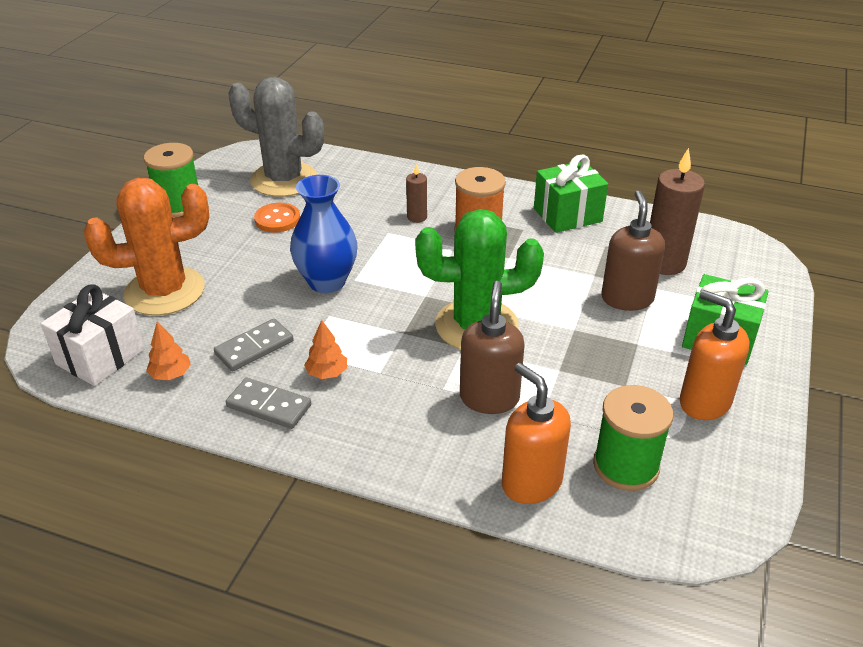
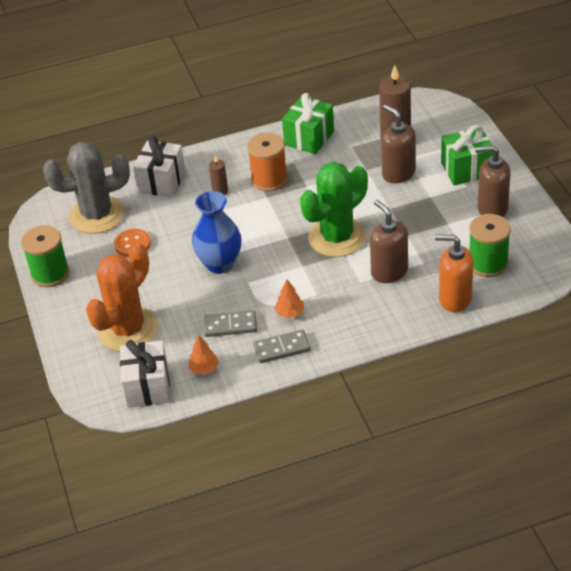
camera: 35 degrees left, 5 degrees up
(254, 347) = (230, 325): grey domino -> grey domino turned 75 degrees clockwise
(376, 182) = (161, 181): none -> white gift
(704, 402) = (492, 209): orange soap dispenser -> brown soap dispenser

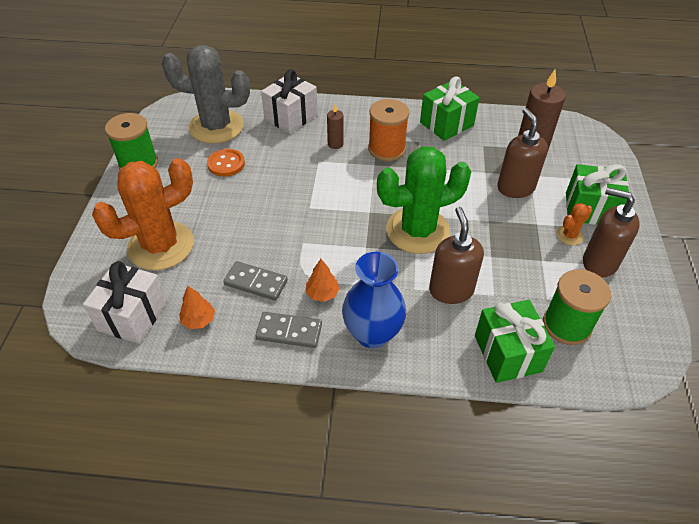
camera: 20 degrees right, 5 degrees up
(220, 264) = (289, 213): blue vase -> blue vase (372, 334)
(454, 299) = (507, 353): orange soap dispenser -> green gift
(460, 196) = (569, 235): none -> orange cactus

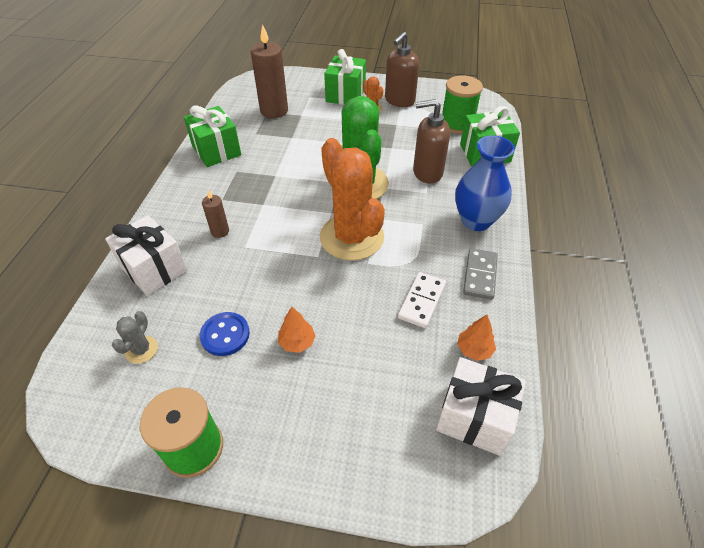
camera: 85 degrees left, 0 degrees up
(161, 246) = (364, 398): orange cactus -> orange cactus (351, 237)
(216, 127) = (141, 350): grey cactus -> grey cactus, size x0.41
(226, 164) = (225, 335): orange button -> blue button
(256, 282) = (421, 301): grey domino -> white domino
(322, 294) = (434, 251): orange tree -> orange tree (297, 342)
(386, 149) = (241, 193): orange spool -> none
(515, 188) = (315, 124): brown soap dispenser -> none

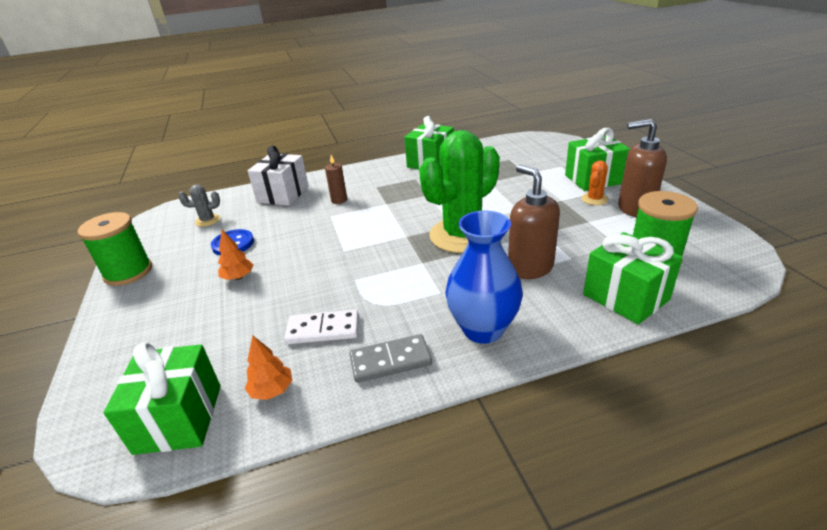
camera: 65 degrees right, 15 degrees down
(274, 111) = (514, 161): brown candle -> none
(351, 237) = (382, 258): orange cactus -> none
(474, 417) = (179, 418): white gift -> green gift

